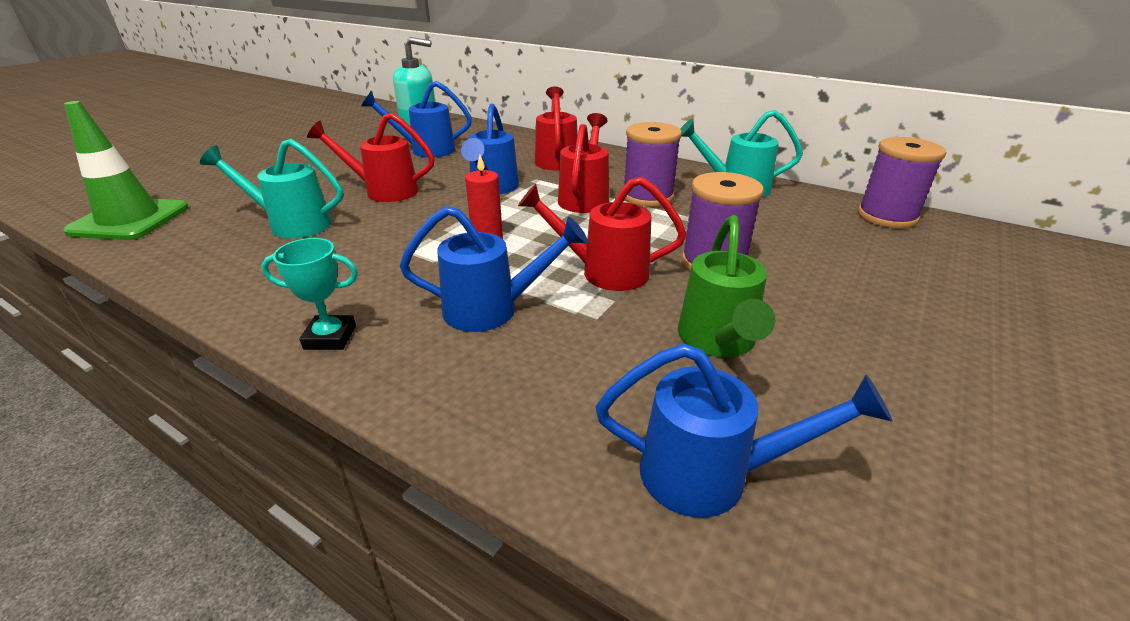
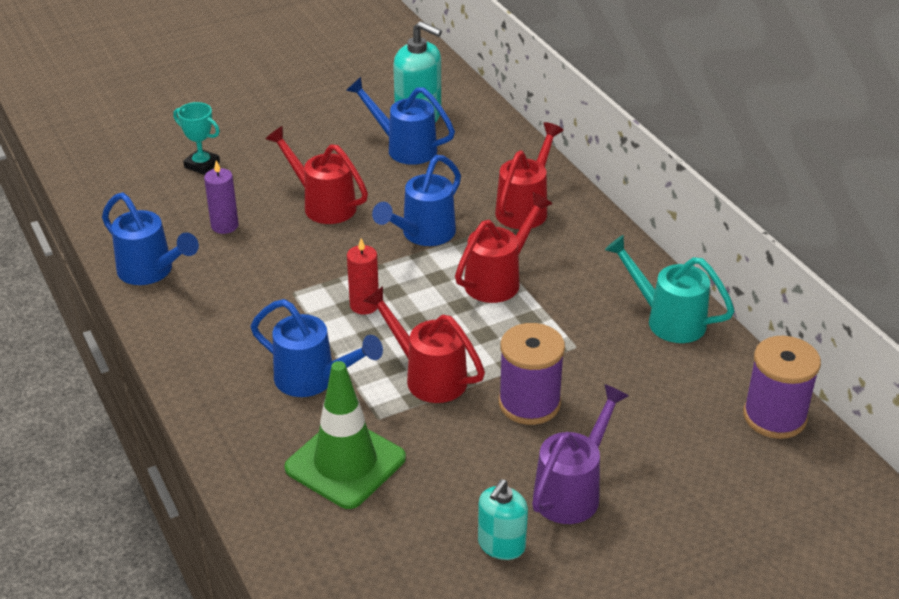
camera: 30 degrees right, 5 degrees up
(129, 220) = (108, 176): green traffic cone -> green traffic cone (345, 463)
(292, 224) = (224, 226): turquoise watering can -> purple candle
(330, 337) = (192, 360): turquoise trophy -> turquoise trophy (202, 165)
(647, 197) = (561, 300): purple spool -> none
(711, 475) = (342, 552): blue watering can -> blue watering can (151, 272)
(718, 342) = (446, 474): green watering can -> none
(839, 312) = (572, 491): none -> purple watering can
(854, 385) = (501, 545): none -> turquoise soap dispenser

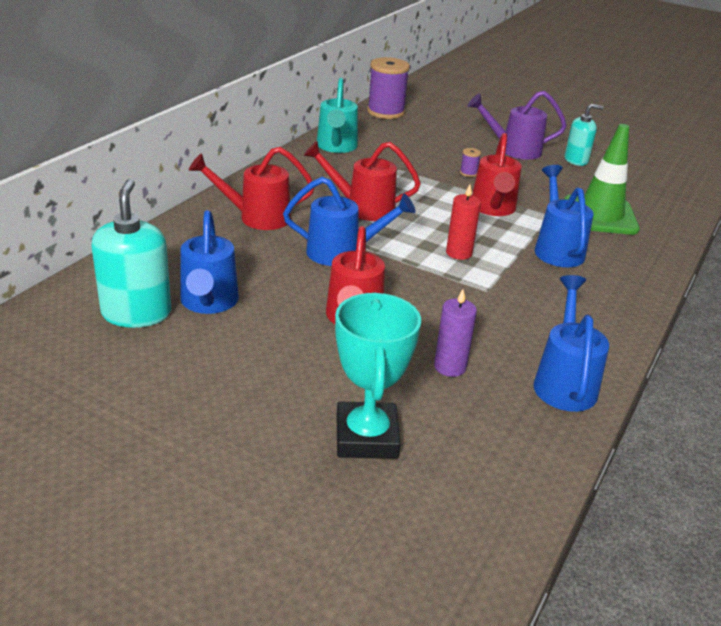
camera: 125 degrees left, 5 degrees down
(202, 165) = (366, 437): turquoise trophy -> turquoise trophy, size x1.65
(529, 403) = (468, 173): purple spool -> purple spool, size x0.41

